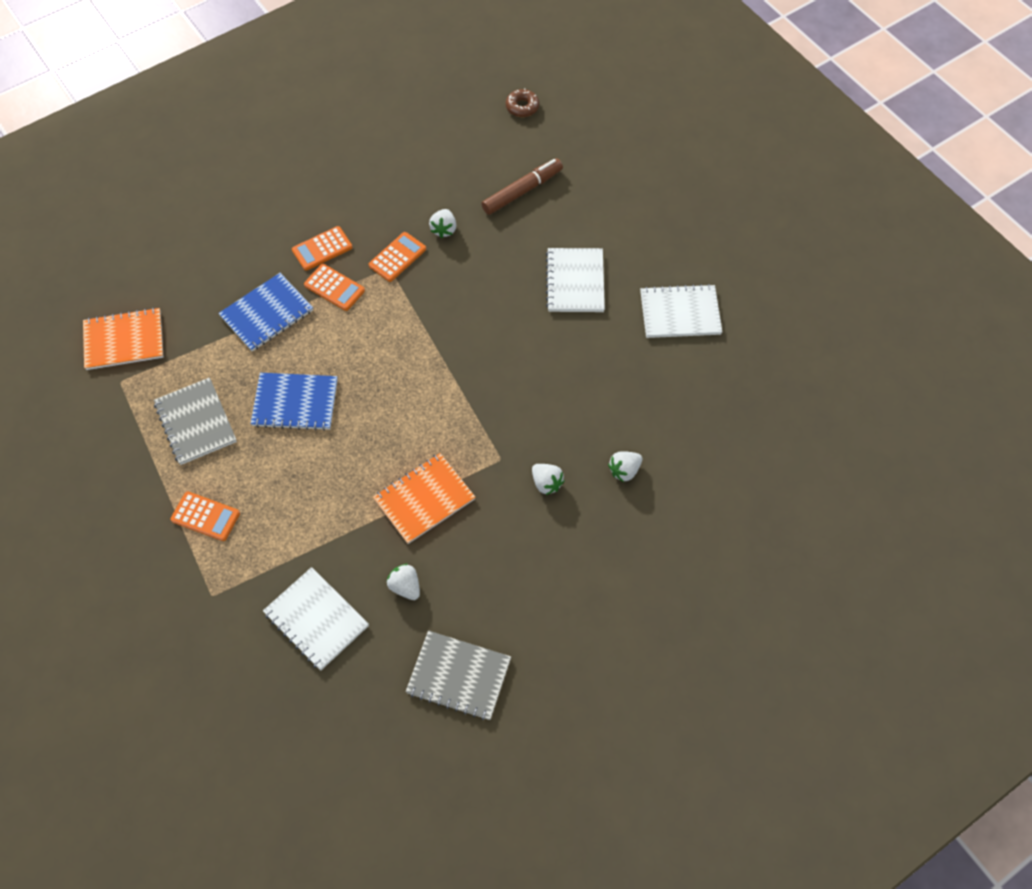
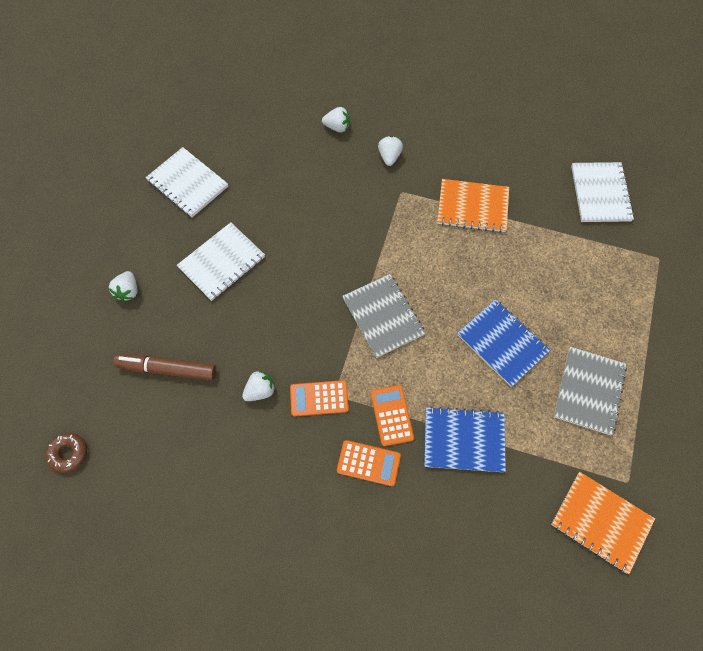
camera: 135 degrees left, 5 degrees up
(205, 516) = (629, 313): orange calculator -> none
(405, 586) = (530, 169): white strawberry -> white strawberry (128, 291)
(459, 676) = (540, 106): grey notebook -> grey notebook (383, 316)

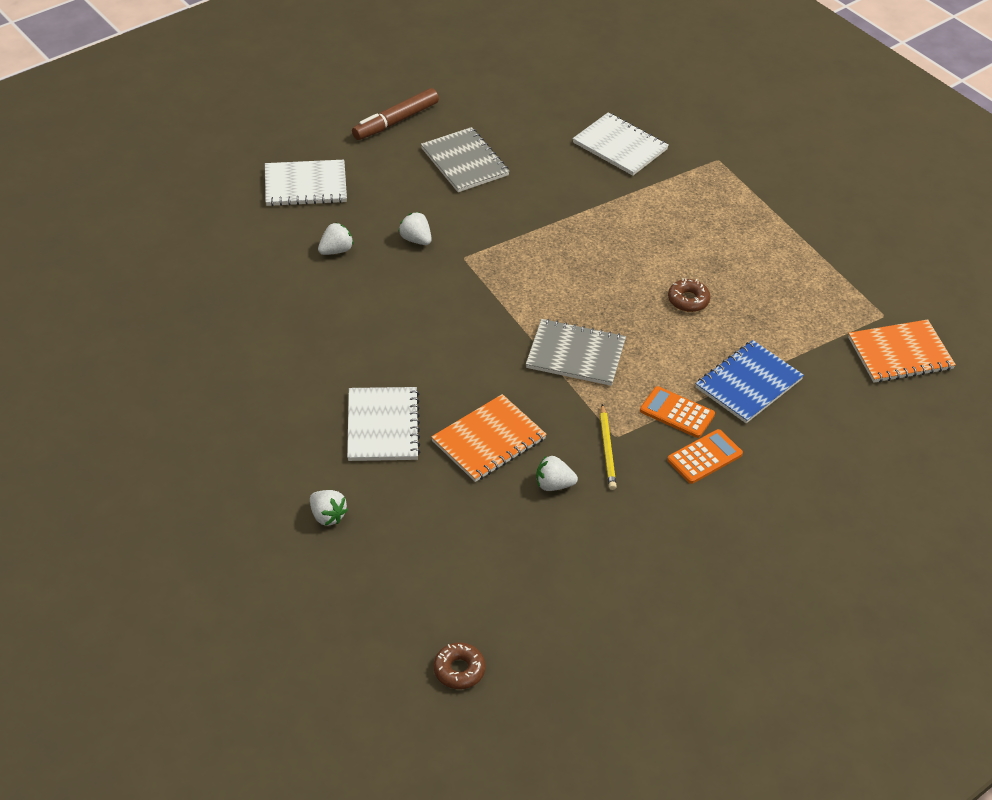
camera: 50 degrees left, 20 degrees down
(167, 369) = (453, 538): brown marker -> brown marker (395, 121)
(188, 183) = (257, 394): white notebook -> white notebook (305, 185)
(260, 390) = (553, 485): white strawberry -> white strawberry turned 90 degrees counterclockwise
(319, 398) = (607, 449): orange calculator -> yellow pencil
(472, 207) = (537, 226): orange notebook -> orange notebook (488, 440)
(502, 343) = (688, 300): blue notebook -> brown donut
(588, 391) = (786, 282): grey notebook -> grey notebook (464, 162)

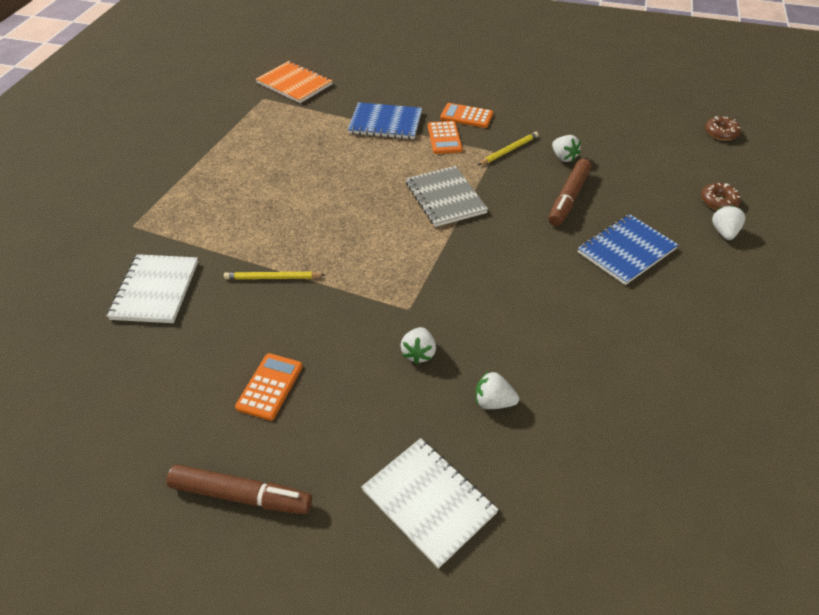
camera: 125 degrees left, 0 degrees up
(382, 426) = (626, 251): white notebook -> blue notebook
(464, 162) = (270, 387): grey notebook -> orange calculator
(488, 440) = (568, 198): orange notebook -> brown marker
(573, 205) = (272, 278): none -> yellow pencil
(688, 300) = (331, 173): brown donut -> brown donut (718, 201)

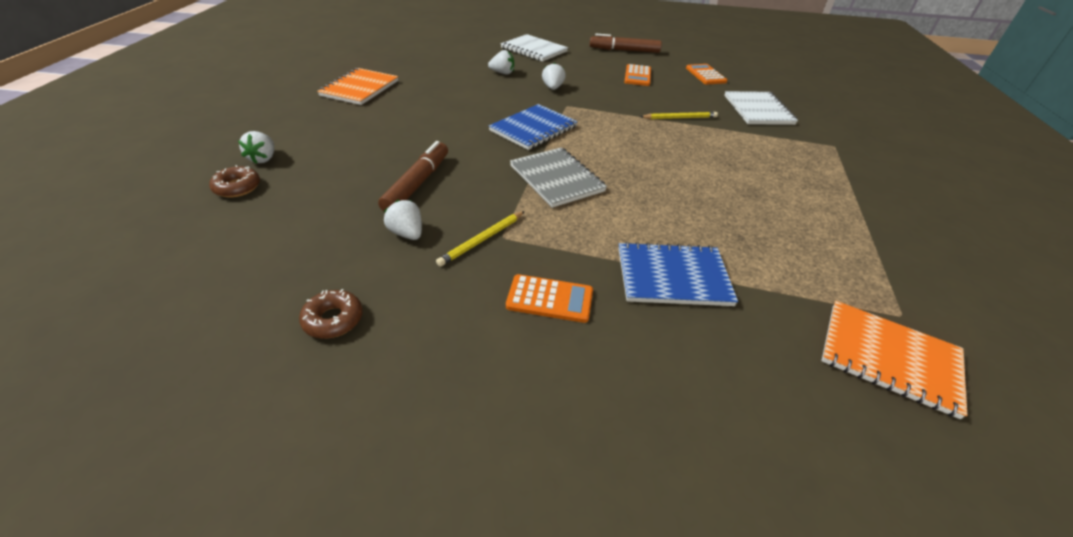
camera: 170 degrees right, 5 degrees down
(444, 138) = (576, 254): orange calculator -> orange calculator (705, 75)
(626, 251) = (377, 142): blue notebook -> blue notebook (533, 129)
(699, 360) = (360, 88): none -> orange notebook
(721, 133) = (119, 292): brown donut -> brown donut (333, 320)

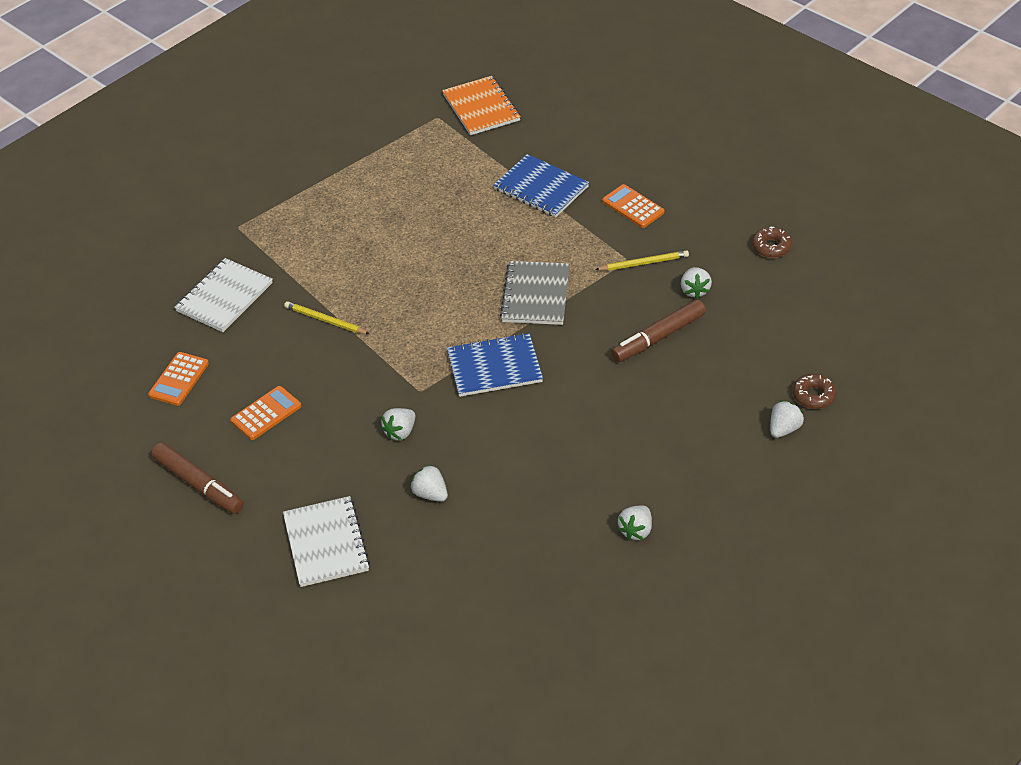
camera: 140 degrees left, 5 degrees up
(360, 88) = (636, 530): orange notebook -> white strawberry

